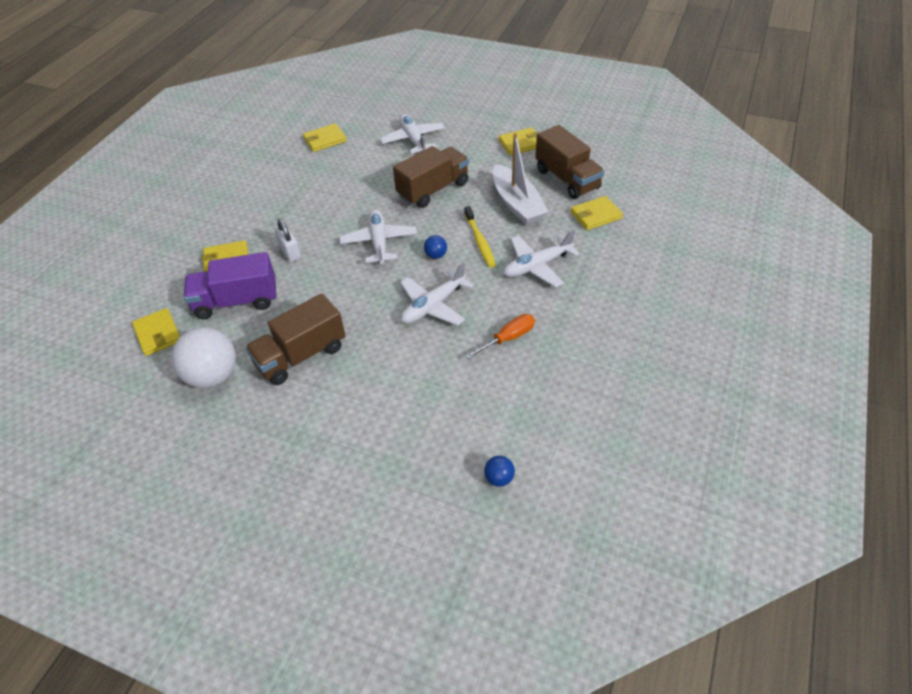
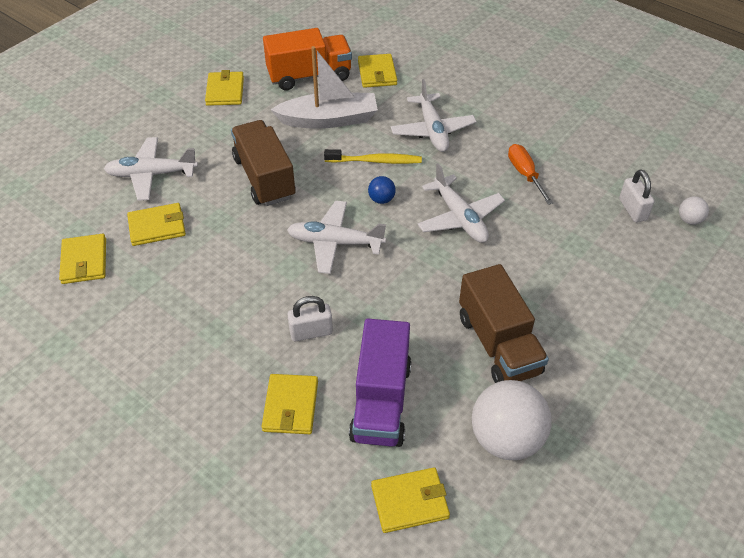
camera: 75 degrees left, 0 degrees up
(365, 158) = (157, 227): none -> yellow wallet
(494, 427) = (632, 209): none -> white padlock
(499, 478) = (689, 220): blue ball -> white ball
(567, 179) = (309, 76): brown truck -> orange truck

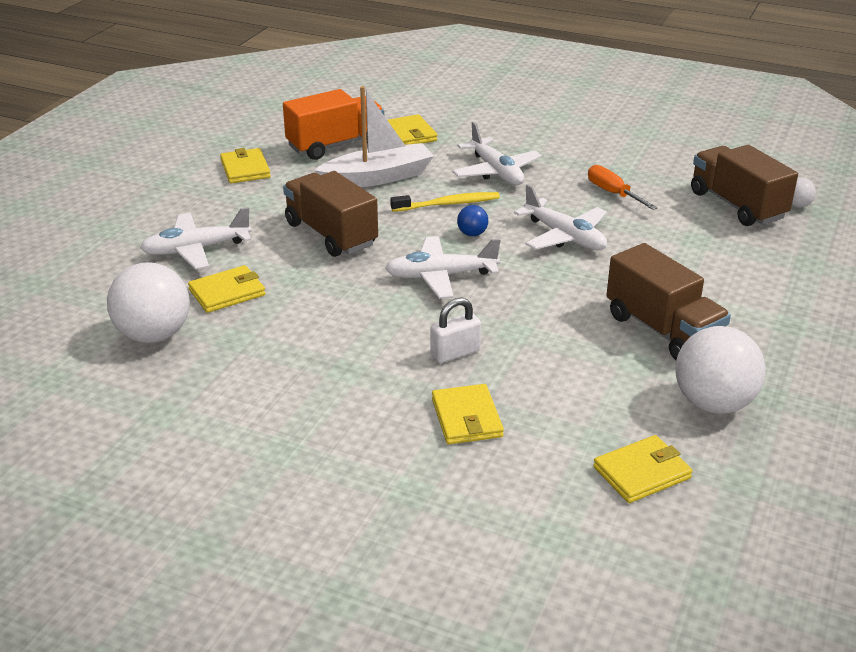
camera: 15 degrees left, 15 degrees down
(84, 261) = (154, 335): yellow wallet -> white ball
(381, 401) = (564, 396): purple truck -> none
(632, 209) = (737, 205): white padlock -> brown truck

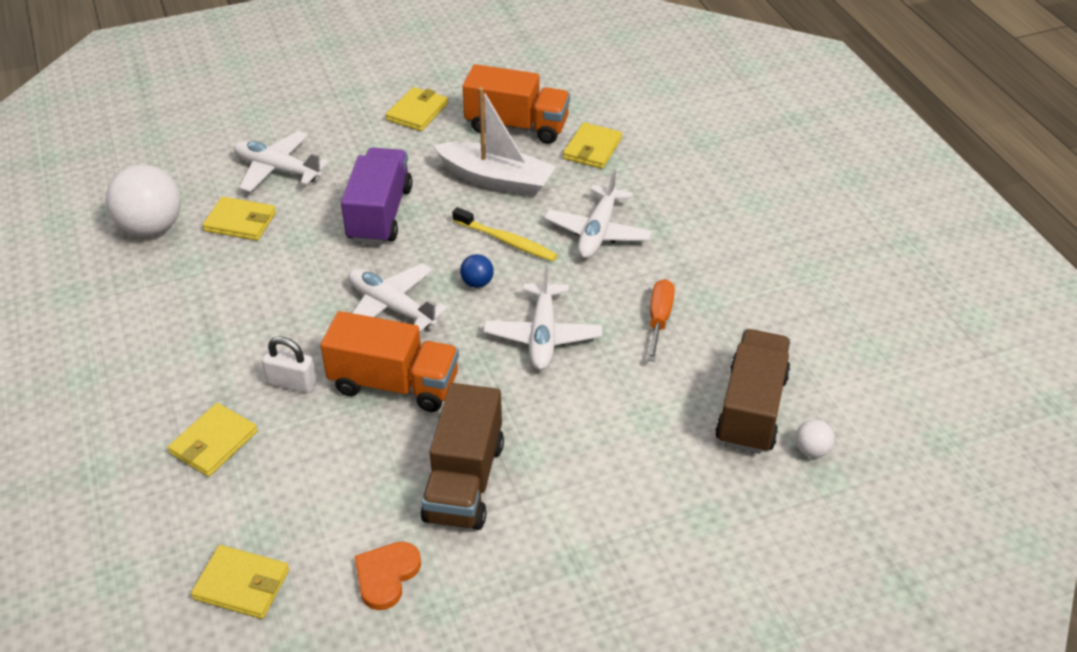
camera: 45 degrees right, 10 degrees up
(331, 234) = (380, 214): brown truck -> purple truck
(524, 312) = (394, 384): none -> orange truck
(713, 403) = (386, 575): white ball -> orange heart

